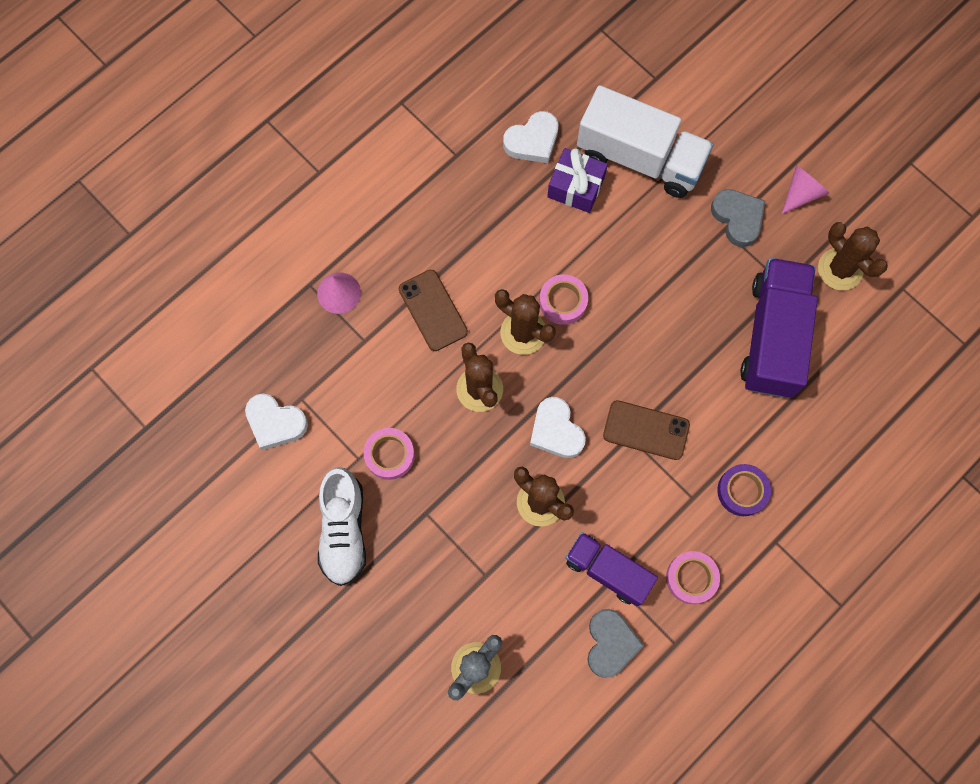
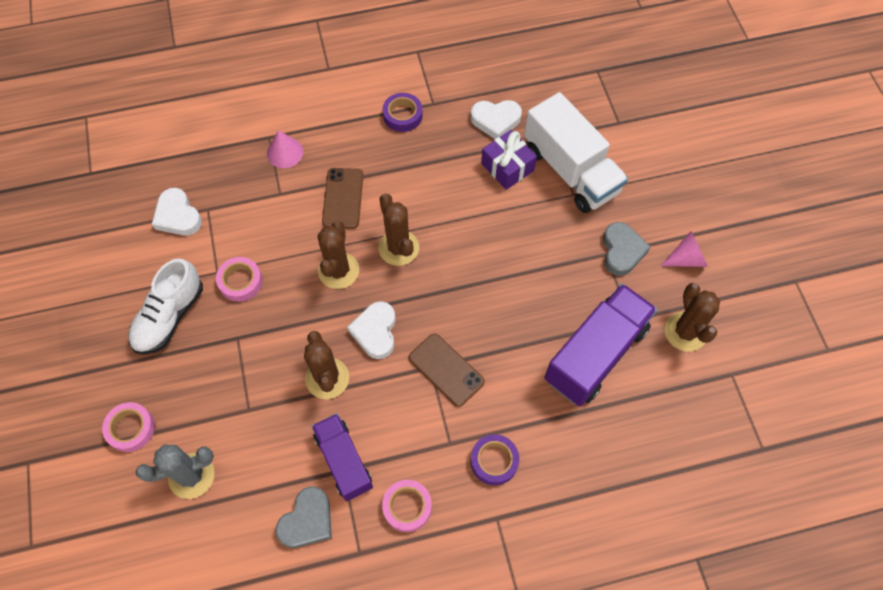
camera: 30 degrees right, 10 degrees down
(434, 185) = (402, 115): none -> purple tape
(563, 301) = (444, 241): pink tape -> pink tape (131, 428)

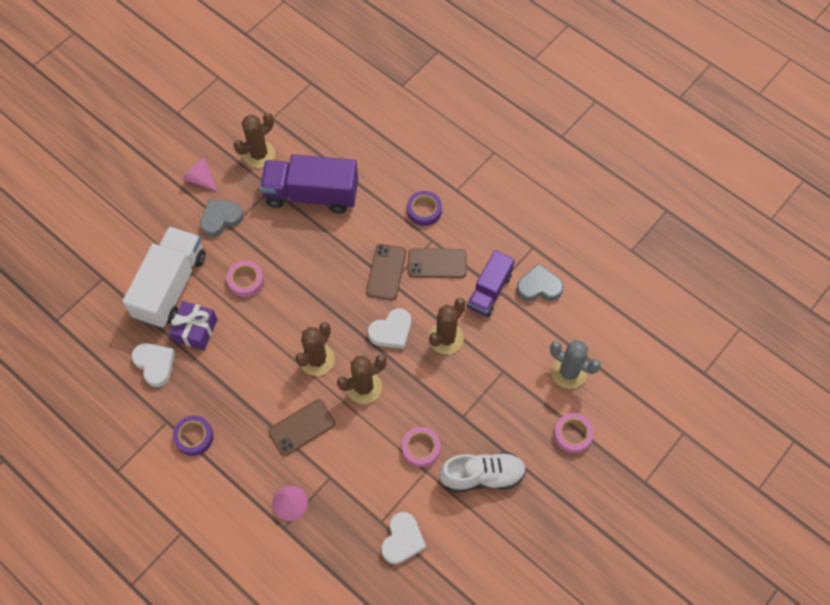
camera: 125 degrees left, 0 degrees up
(407, 507) = (487, 239): pink tape -> pink tape (246, 281)
(418, 429) = (437, 263): none -> brown phone

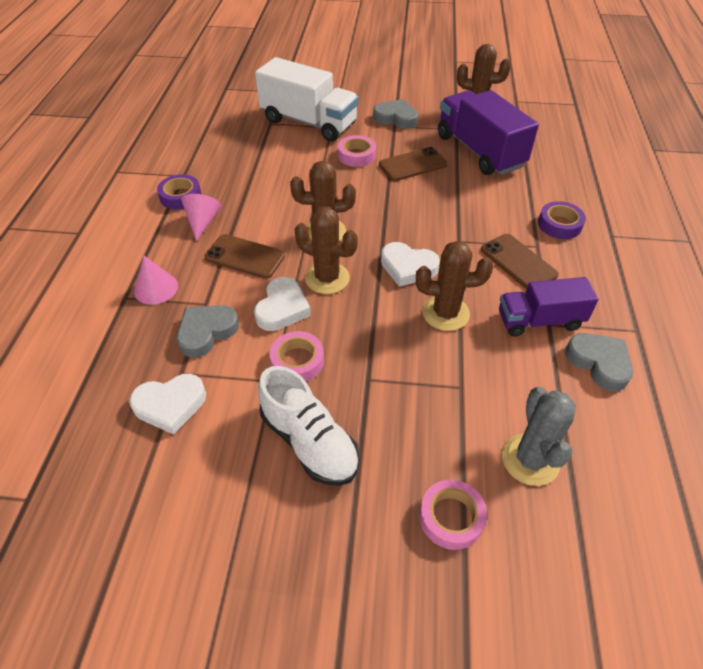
camera: 55 degrees right, 15 degrees down
(155, 364) = (231, 146): white heart -> white heart (282, 308)
(171, 286) = (309, 122): white truck -> white truck turned 45 degrees clockwise
(195, 330) = (282, 151): purple gift -> none
(200, 179) = (417, 94): pink cone -> pink cone (203, 222)
(357, 489) = (206, 332): none -> grey heart
(386, 272) = (465, 232): brown phone -> brown phone (412, 165)

